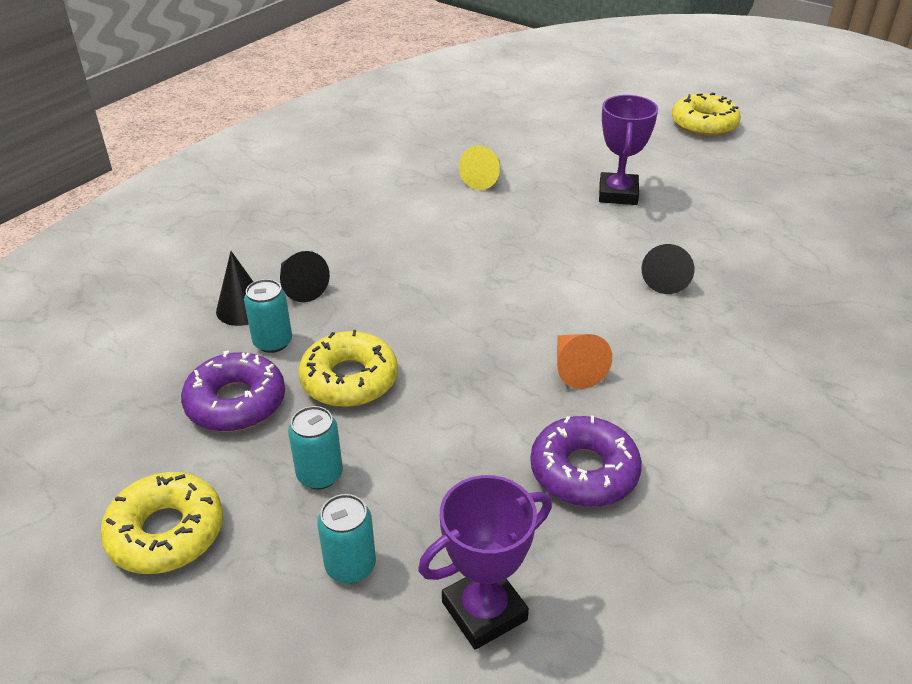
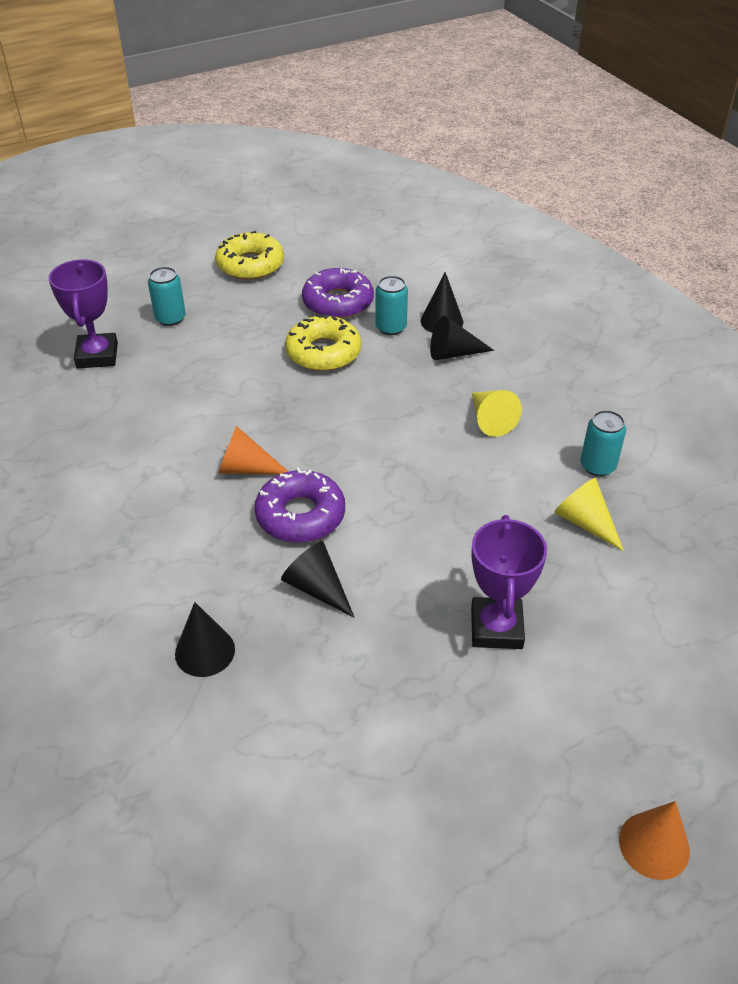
camera: 115 degrees right, 5 degrees up
(320, 475) = (246, 322): turquoise can -> turquoise can (597, 466)
(394, 242) = (490, 420): none -> yellow cone
(584, 471) = (149, 431): purple donut -> purple donut (300, 515)
(618, 194) = (496, 628): purple trophy -> purple trophy turned 60 degrees clockwise
(704, 124) = (654, 845): yellow donut -> orange cone
(781, 313) = (205, 651): none -> black cone

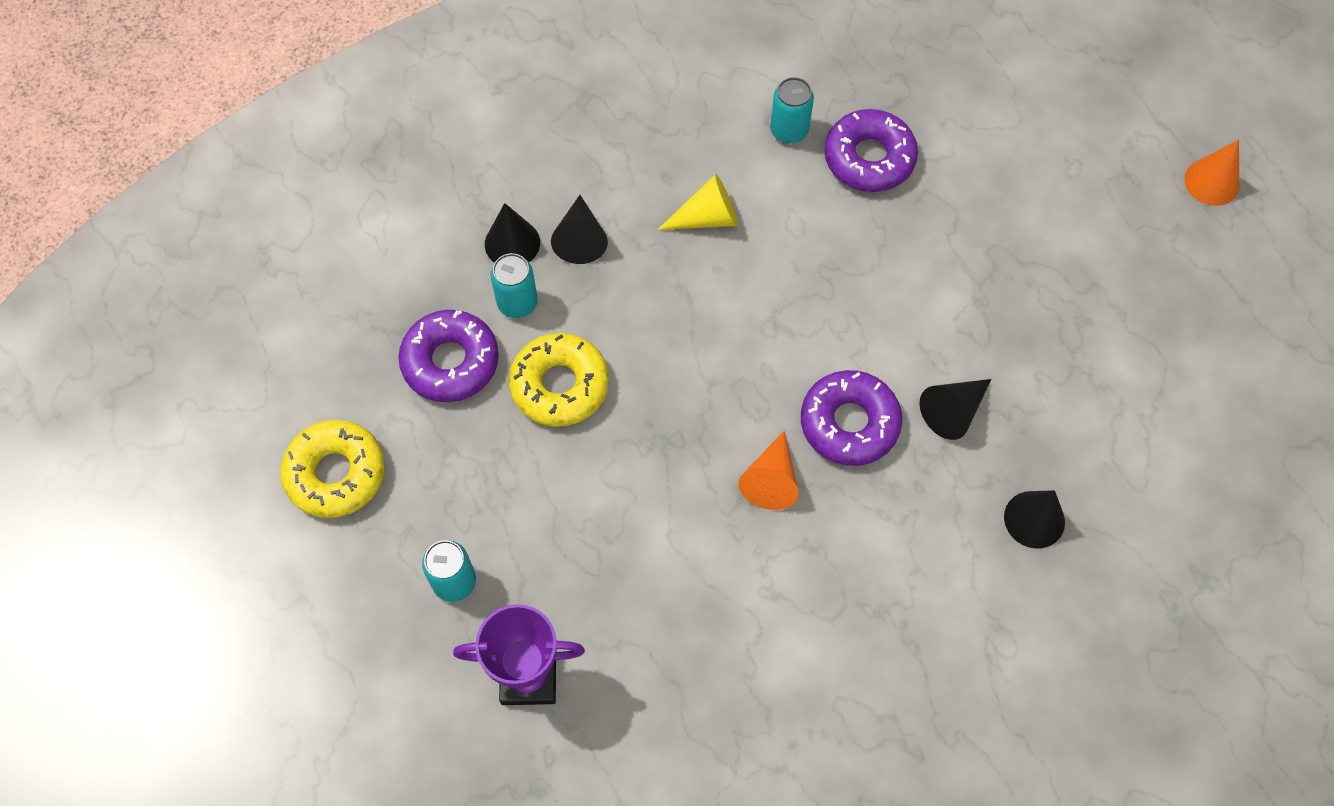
camera: 85 degrees left, 20 degrees up
(496, 628) = (1002, 257): purple trophy -> none
(584, 522) = (869, 158): yellow cone -> purple donut

